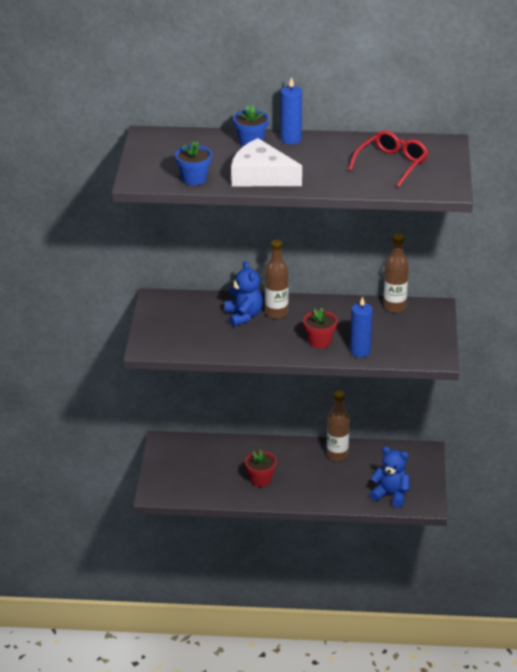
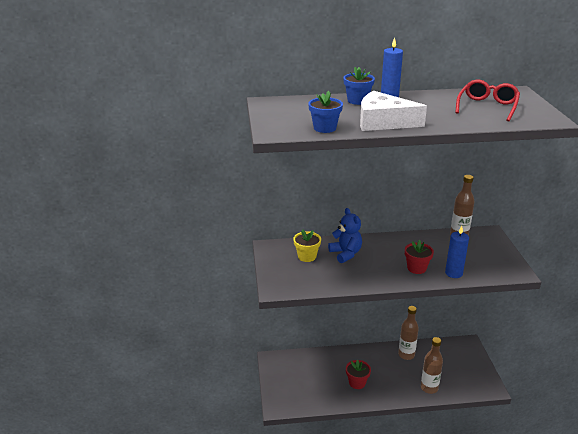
camera: 10 degrees left, 5 degrees down
(196, 314) = (307, 256): none -> yellow flower pot
(276, 313) = (370, 249): brown bottle -> brown bottle (429, 388)
(391, 495) = (460, 383): blue teddy bear -> none

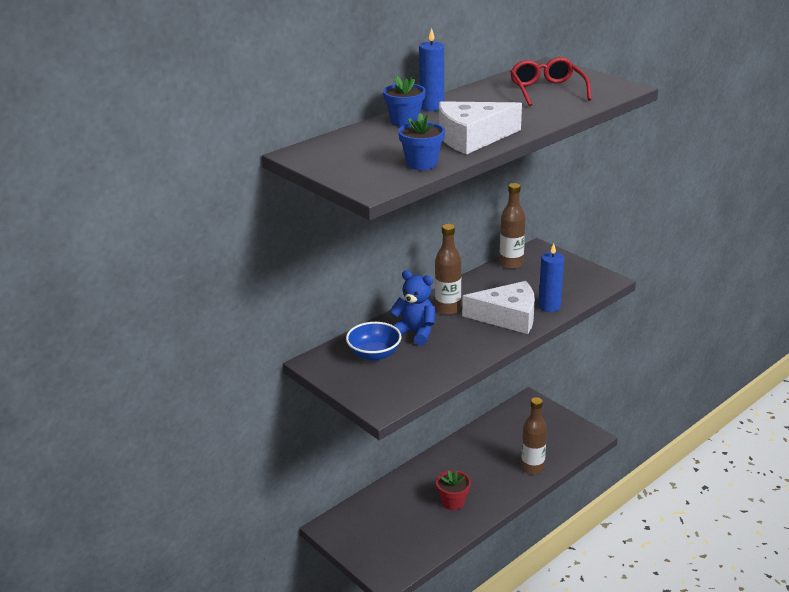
camera: 35 degrees left, 0 degrees up
(307, 256) = (374, 354): yellow flower pot -> blue bowl
(406, 355) = (477, 444): brown bottle -> brown bottle (448, 309)
(416, 268) = (507, 317): red flower pot -> white cheese

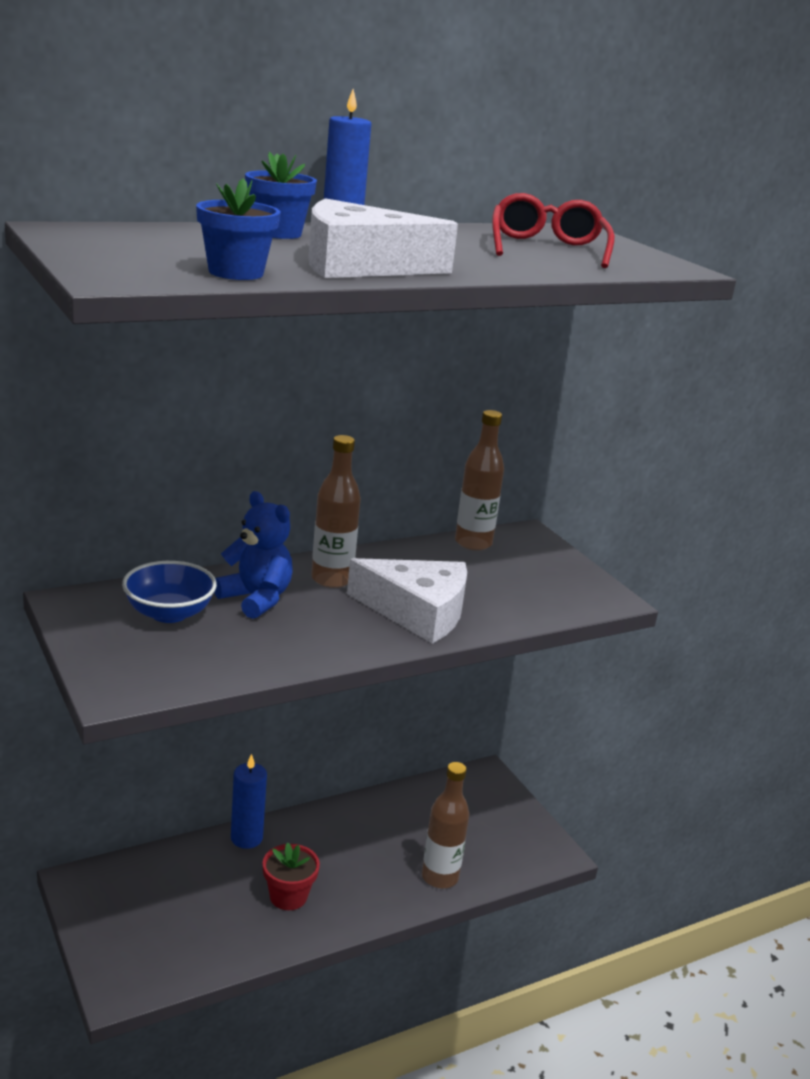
camera: 10 degrees right, 5 degrees down
(549, 306) = (494, 613): blue candle -> blue candle (246, 838)

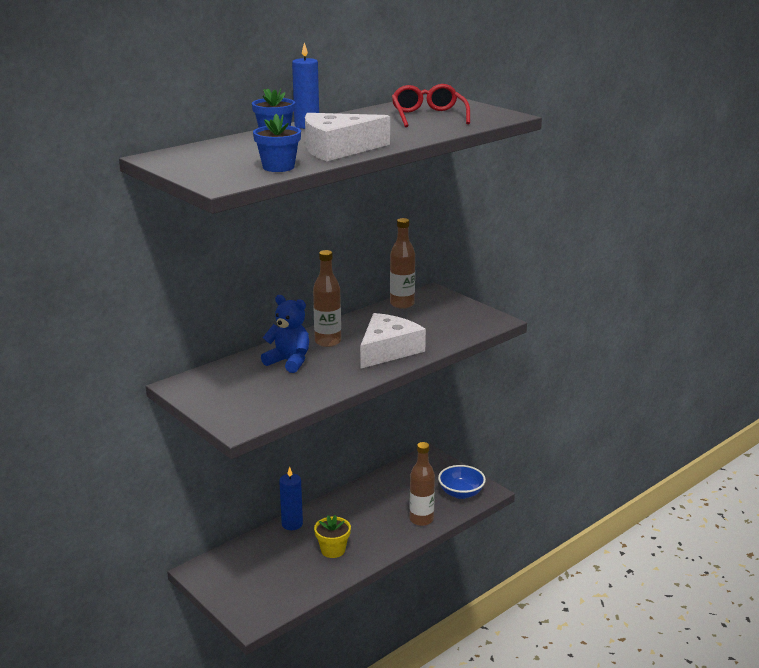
camera: 10 degrees left, 0 degrees up
(169, 613) = (242, 380): blue bowl -> blue bowl (461, 493)
(288, 896) = (333, 550): red flower pot -> yellow flower pot
(417, 612) = (388, 350): white cheese -> white cheese turned 60 degrees counterclockwise

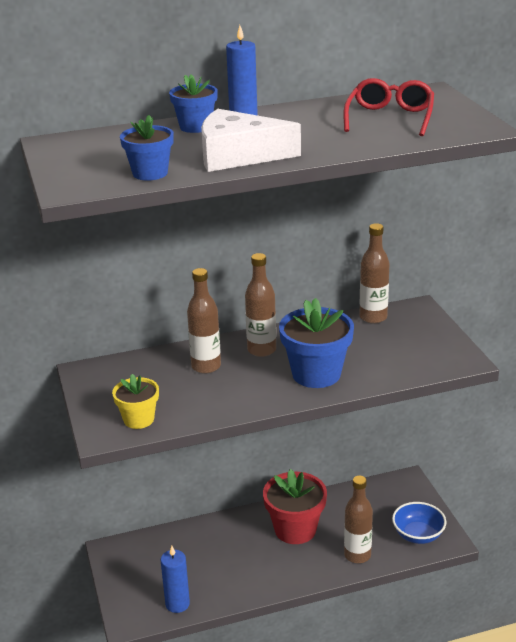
camera: 25 degrees right, 5 degrees up
(289, 362) = (206, 366): blue teddy bear -> brown bottle
(292, 524) = (225, 523): blue candle -> blue candle (177, 604)
(333, 550) = (248, 565): yellow flower pot -> yellow flower pot (139, 419)
(357, 513) = (295, 529): none -> red flower pot
(388, 350) = (316, 374): white cheese -> blue flower pot

